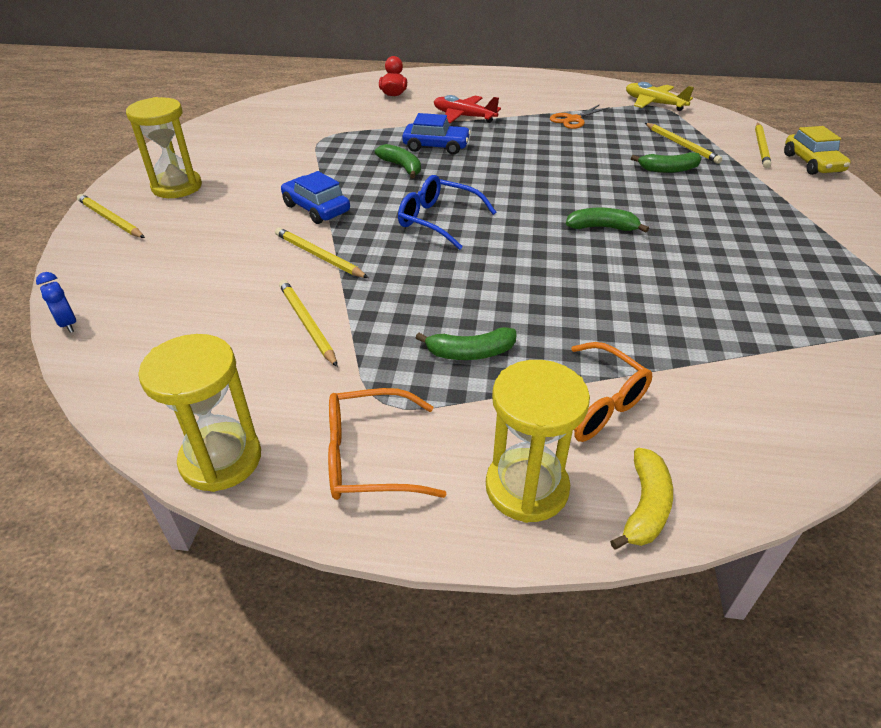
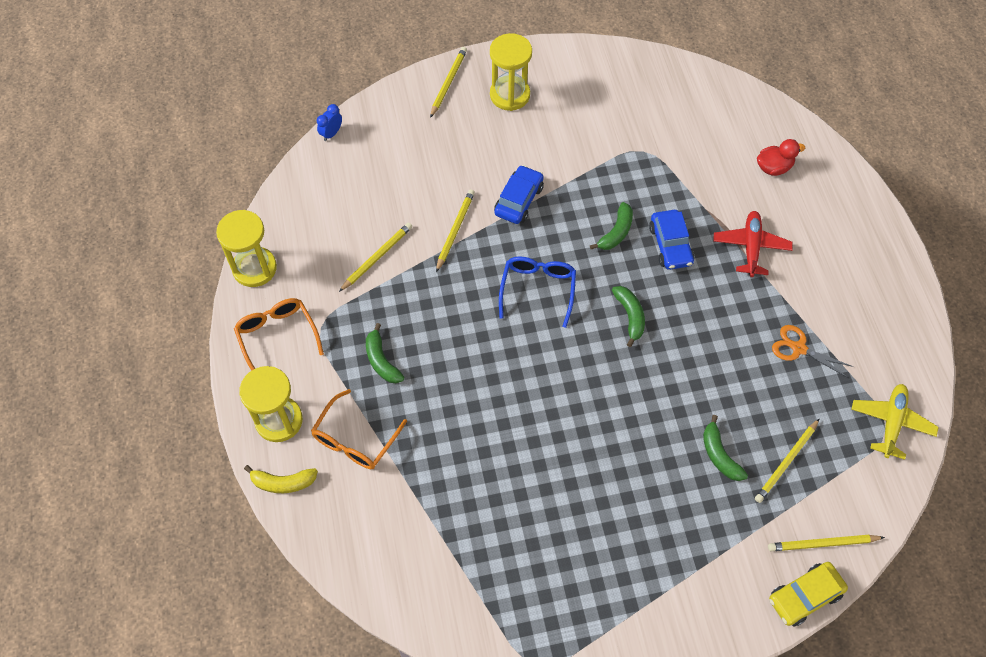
camera: 70 degrees right, 20 degrees up
(602, 227) = (578, 413): green banana -> green banana (630, 316)

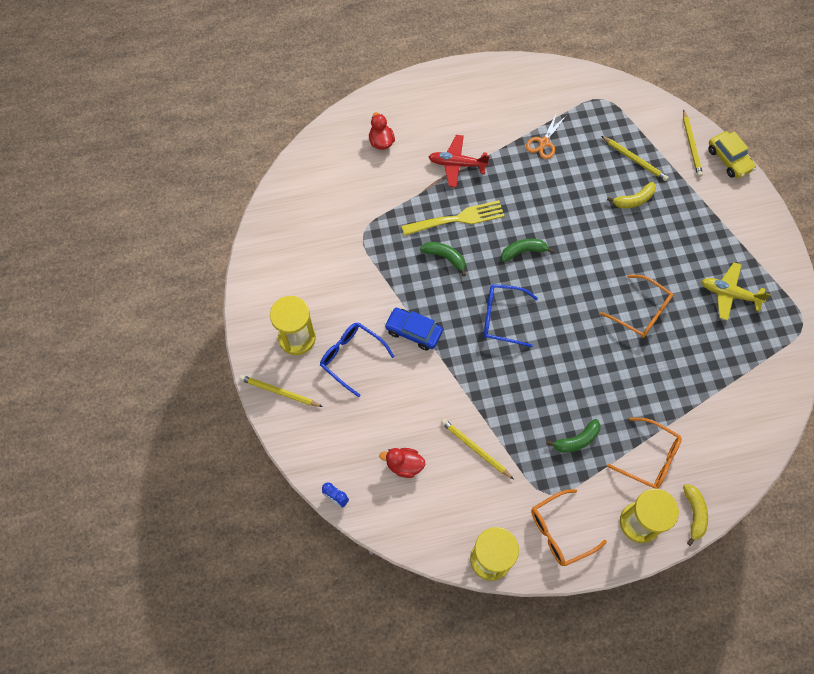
camera: 90 degrees left, 5 degrees up
(363, 191) = (404, 465): none -> red duck
(455, 230) = (445, 383): yellow pencil -> none
(487, 143) = (351, 357): none -> blue glasses
(549, 448) = (641, 312): none -> orange glasses
(670, 245) = (456, 219): blue car -> yellow fork
(719, 455) = (634, 200): green banana -> yellow banana
(891, 423) = (598, 95): yellow plane -> yellow plane (729, 294)

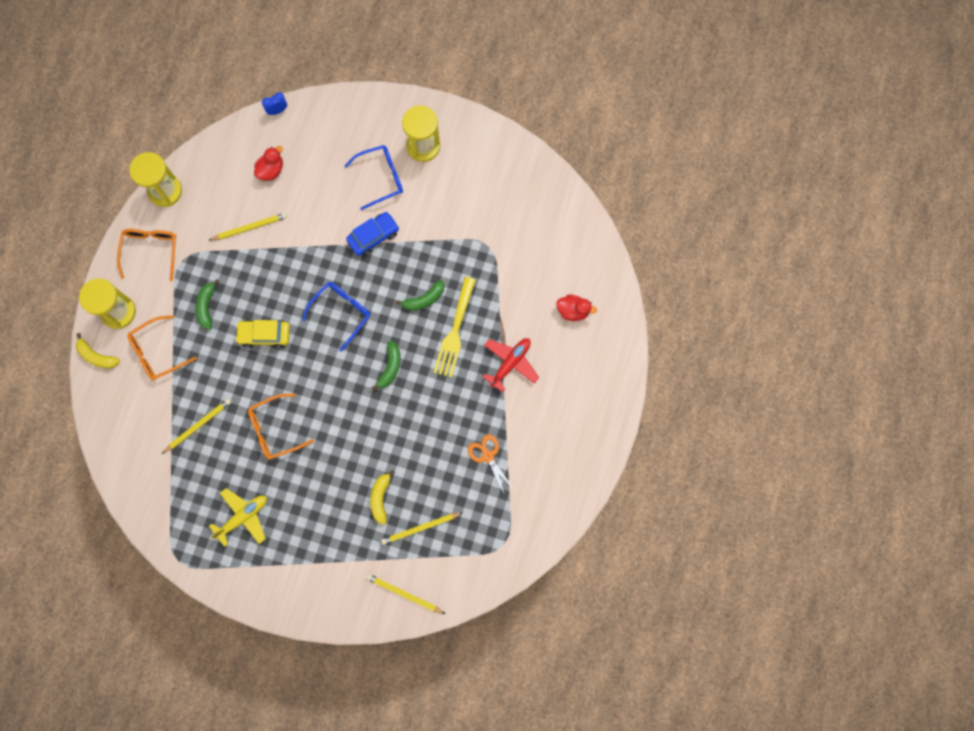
camera: 120 degrees right, 10 degrees up
(279, 392) = (385, 112): yellow pencil -> yellow pencil (198, 425)
(729, 159) = (368, 619): yellow car -> yellow car (264, 335)

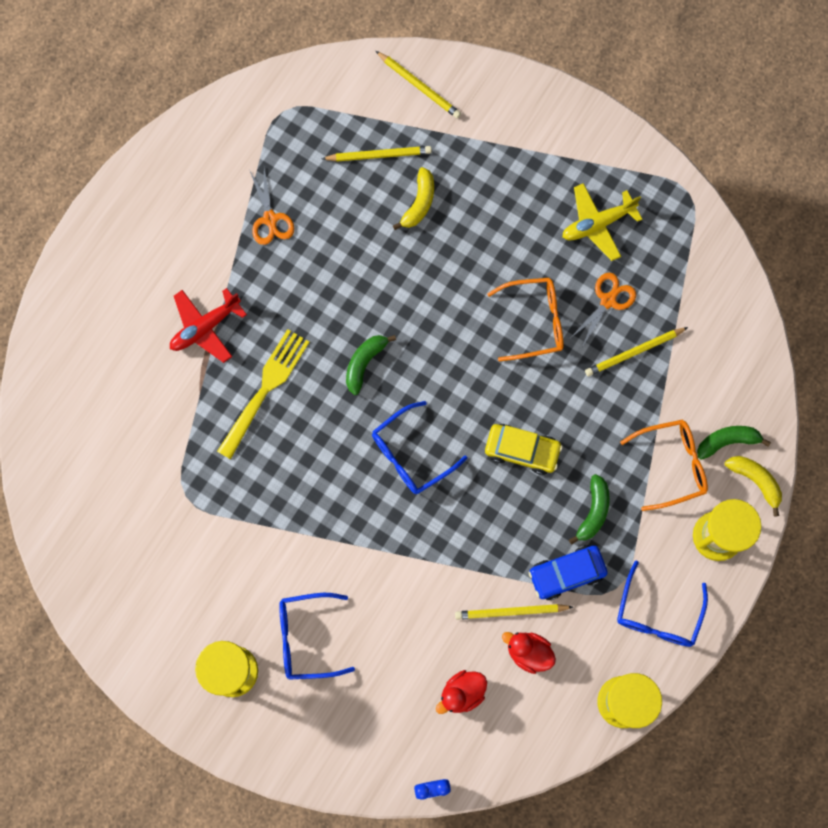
camera: 165 degrees left, 0 degrees up
(151, 250) = (657, 614): orange glasses -> blue glasses
(224, 459) = (608, 300): none -> orange scissors
(373, 236) = (340, 552): blue car -> blue car (566, 573)
(424, 299) = (294, 443): green banana -> green banana (727, 441)
(573, 311) = (100, 375): red duck -> red duck (528, 652)

